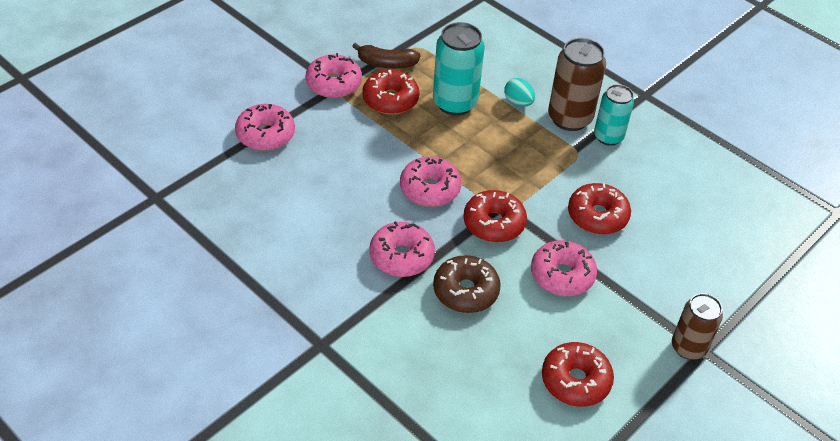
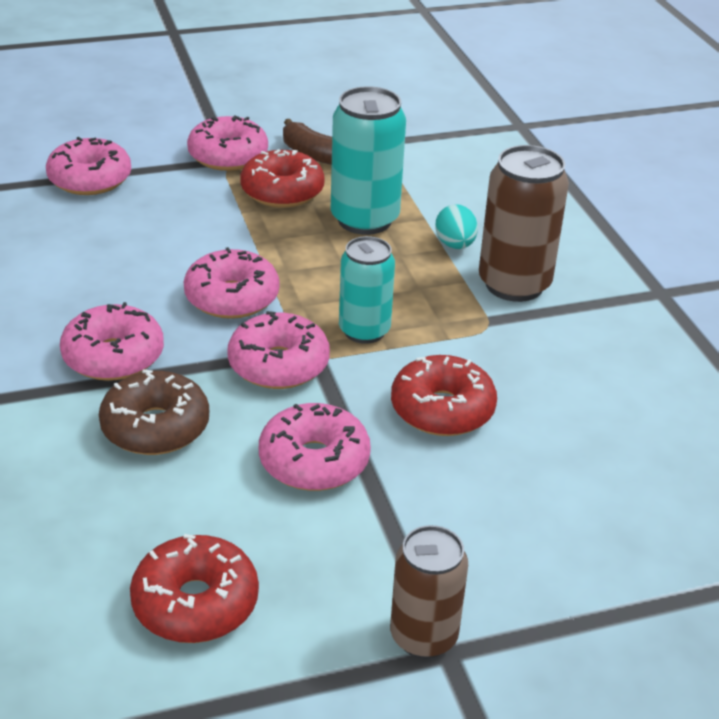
camera: 30 degrees right, 10 degrees down
(494, 223) = (278, 365): red donut -> pink donut
(608, 137) = (553, 323): turquoise can -> turquoise can (364, 331)

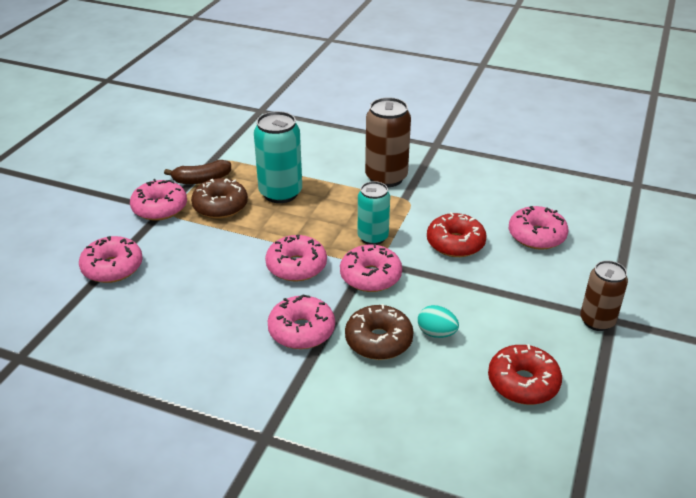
camera: 50 degrees left, 0 degrees up
(282, 191) = (220, 206): red donut -> brown donut
(314, 461) = (455, 299): pink donut -> pink donut (536, 236)
(455, 245) = (335, 178): turquoise egg -> turquoise egg (436, 333)

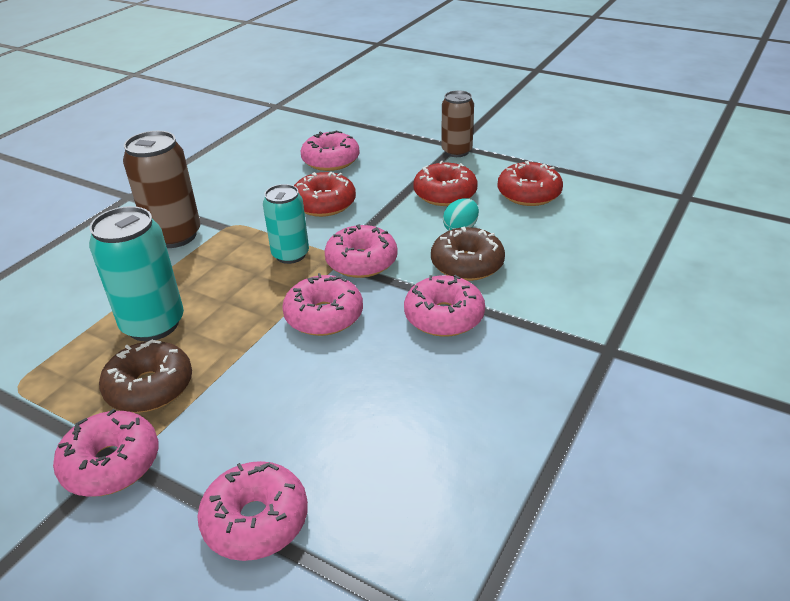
camera: 80 degrees left, 0 degrees up
(202, 180) = (59, 410): brown banana -> none
(499, 318) = (445, 194): none -> red donut

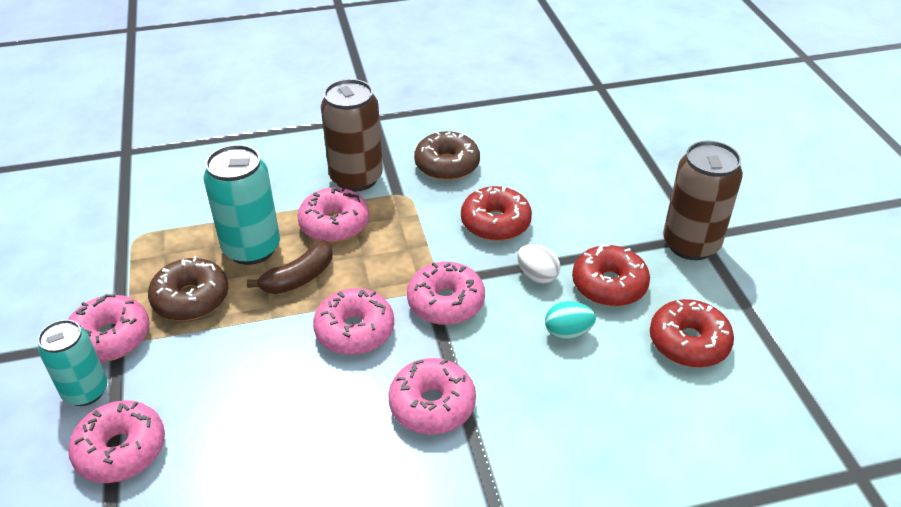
camera: 45 degrees right, 5 degrees up
(227, 316) = (299, 278): none -> brown banana
(290, 255) = (406, 255): turquoise can -> turquoise can (86, 391)
(331, 160) = (562, 179): pink donut -> pink donut (334, 224)
(396, 214) = (537, 275): none -> white egg
(456, 151) = (690, 244): brown can -> brown can, size x1.51
(467, 264) = (521, 372): brown donut -> brown donut (447, 165)

